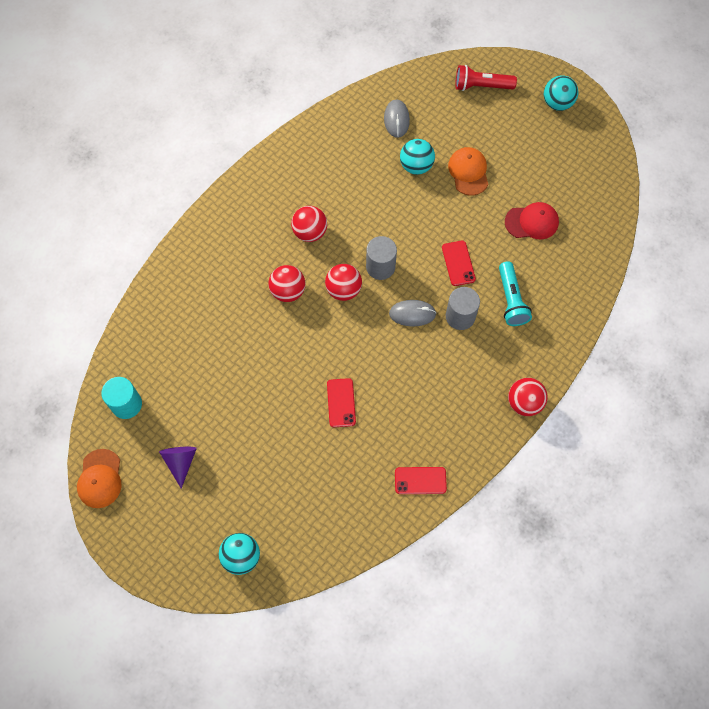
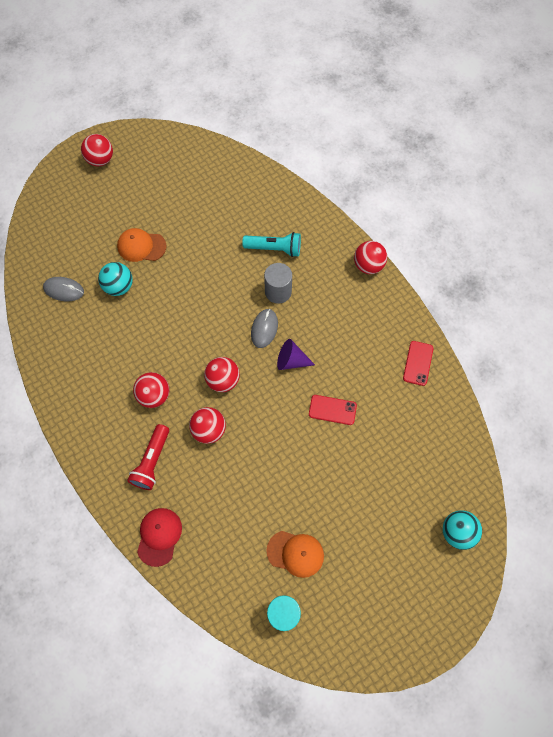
camera: 75 degrees left, 0 degrees up
(100, 479) = (355, 656): orange cap -> orange cap (295, 553)
(180, 462) = (355, 570): purple cone -> purple cone (291, 361)
(380, 267) = (210, 343): grey cylinder -> none
(458, 263) = (227, 279): red phone -> none
(481, 86) = (58, 212): red flashlight -> red flashlight (152, 461)
(532, 222) = (207, 212): red cap -> red cap (159, 536)
(557, 103) = (100, 160): turquoise ball -> red ball

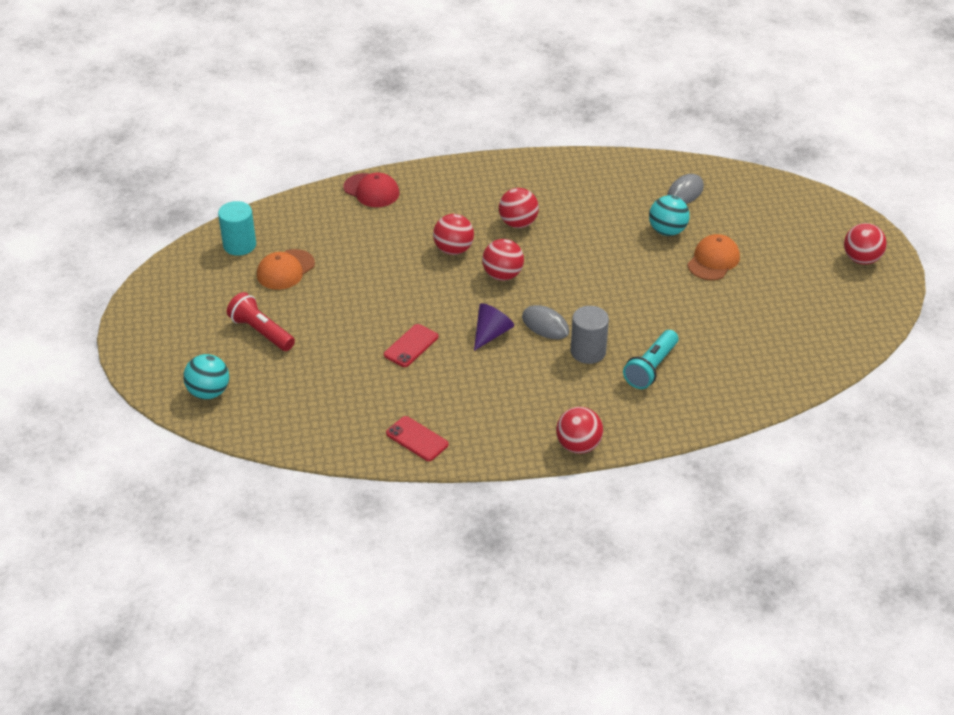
camera: 115 degrees right, 25 degrees down
(152, 461) = (448, 204): red flashlight -> red flashlight (261, 332)

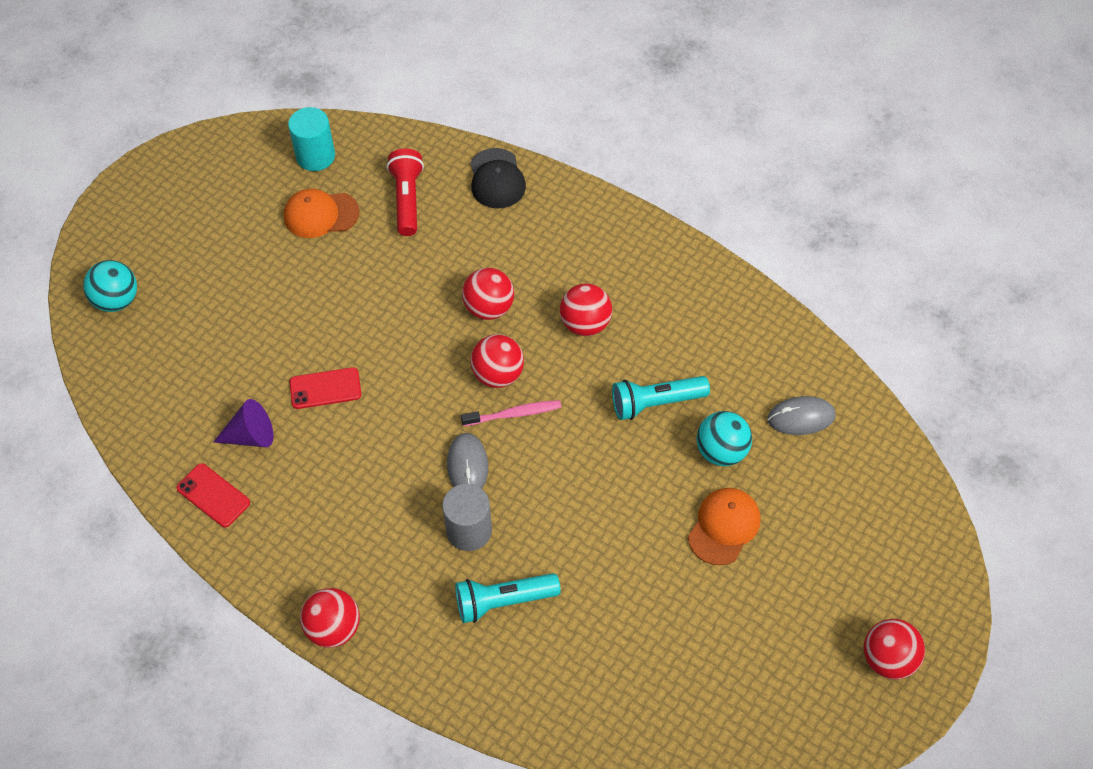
camera: 45 degrees right, 15 degrees up
(261, 332) = (225, 269): red flashlight -> red flashlight (407, 199)
(371, 190) = (496, 179): red cap -> black cap
(417, 439) = (213, 495): red phone -> red phone turned 45 degrees counterclockwise
(491, 333) = (408, 434): purple cone -> purple cone (251, 436)
(537, 286) = (514, 414): none -> pink toothbrush
(605, 233) = (655, 403): none -> turquoise flashlight
(713, 260) = (724, 527): orange cap -> orange cap turned 45 degrees counterclockwise

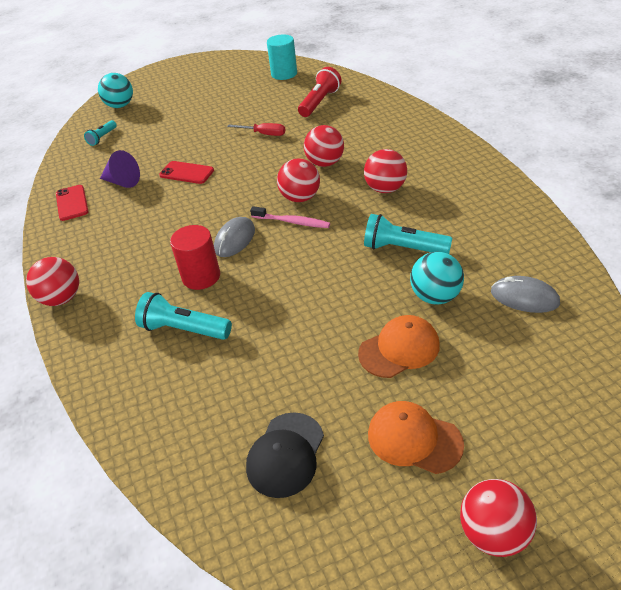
camera: 35 degrees right, 15 degrees down
(148, 371) = (102, 138): none -> turquoise flashlight
(321, 214) = (263, 97): orange cap -> orange cap (414, 439)
(374, 284) = (264, 134): none -> red screwdriver
(469, 530) = (201, 276): grey cylinder -> red cylinder
(496, 179) = (384, 105): black cap -> black cap (285, 454)

